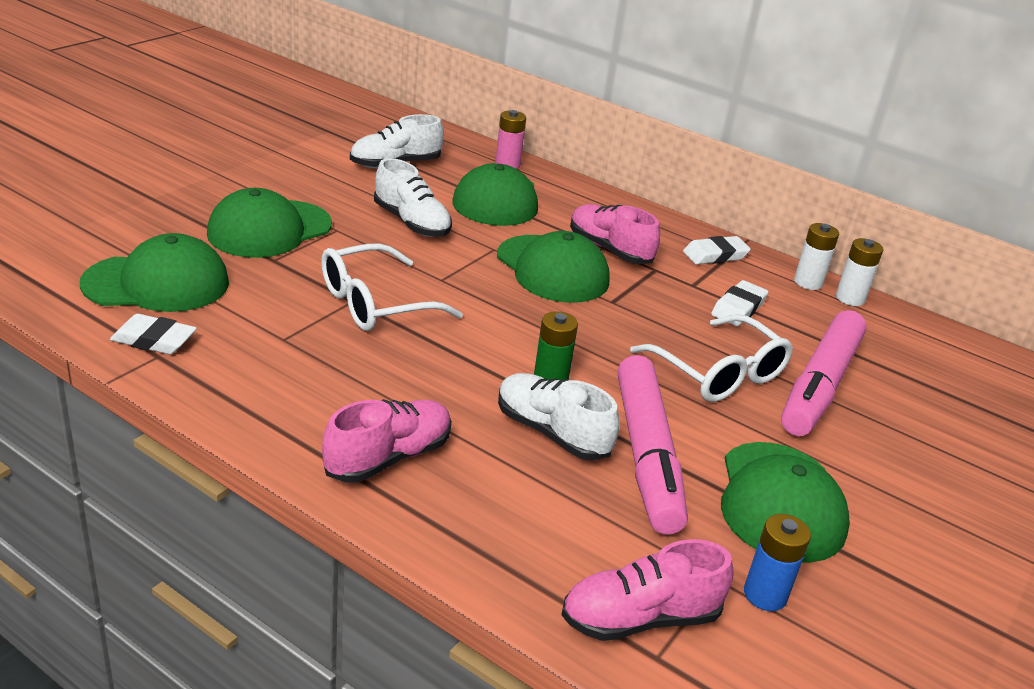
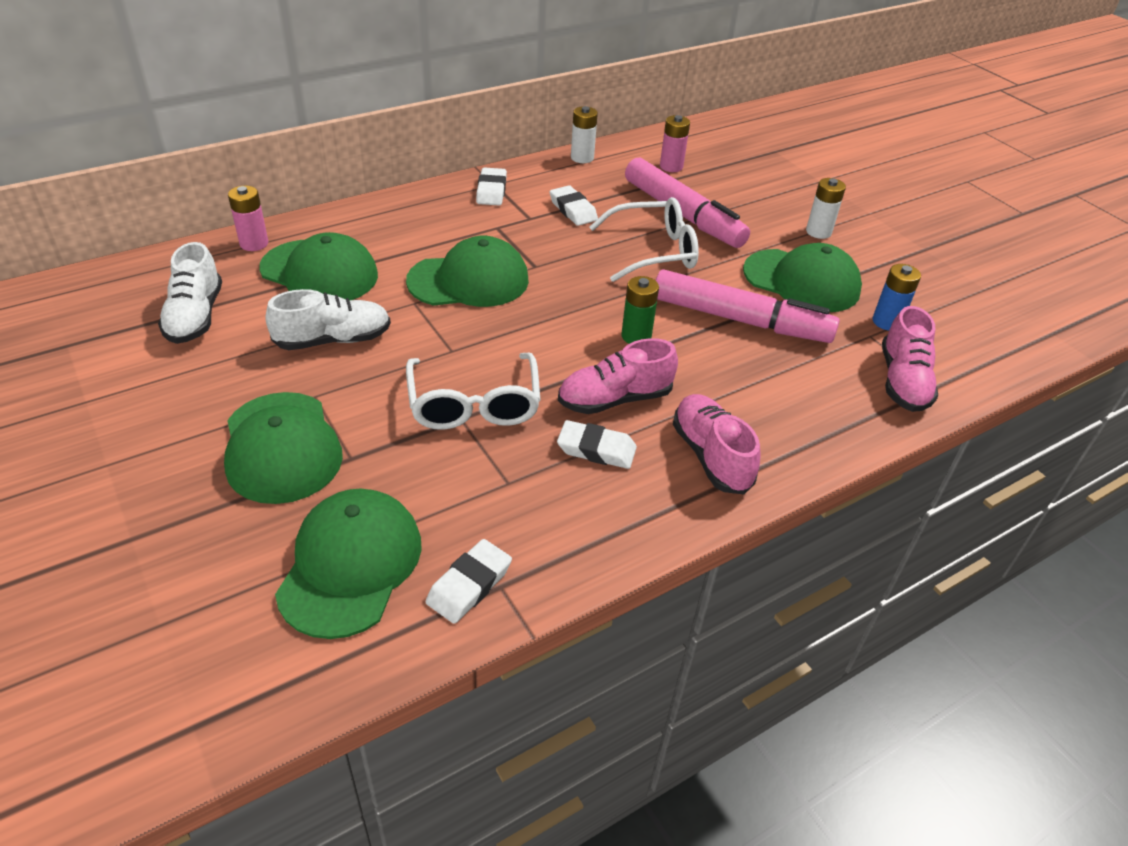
camera: 65 degrees left, 10 degrees up
(355, 381) = (596, 449): none -> white eraser
(551, 432) = (702, 357): white shoe -> none
(609, 249) = (452, 239): pink shoe -> pink shoe (614, 399)
(808, 282) = (552, 166): white battery -> white battery (818, 232)
(916, 363) = (671, 167): none -> pink battery

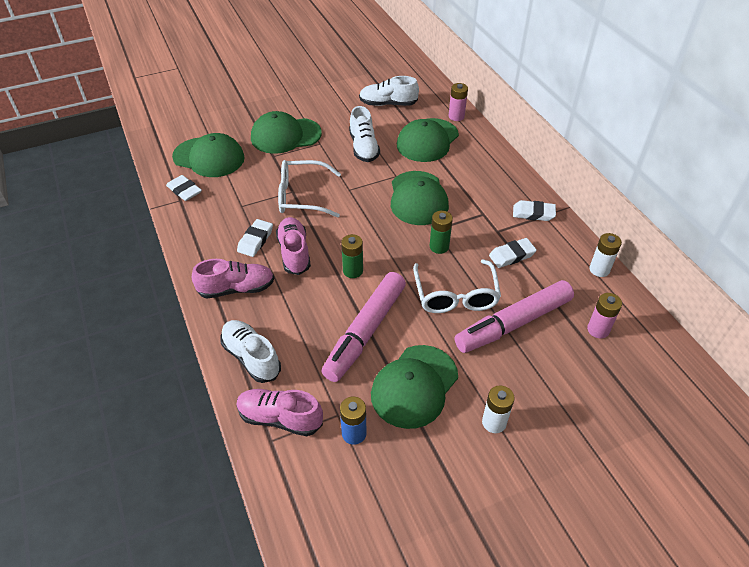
camera: 100 degrees right, 5 degrees up
(569, 263) = (439, 247): none -> green battery
(828, 420) = (251, 357): none -> white shoe

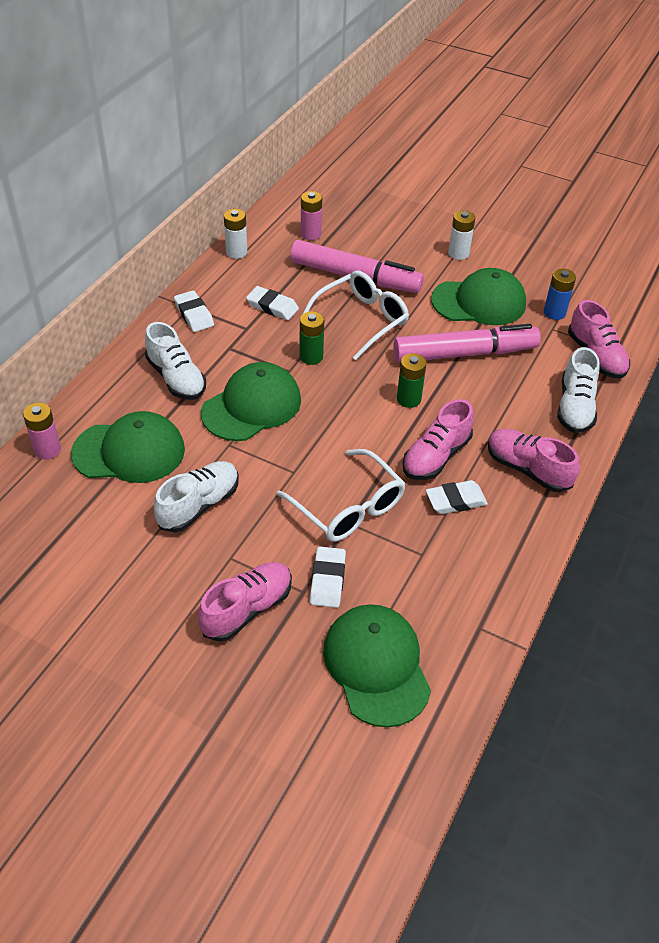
camera: 130 degrees left, 0 degrees up
(184, 190) = (461, 637): white eraser -> white eraser (327, 580)
(285, 136) = (247, 609): green cap -> pink shoe
(388, 104) = (69, 538): white shoe -> white shoe (176, 378)

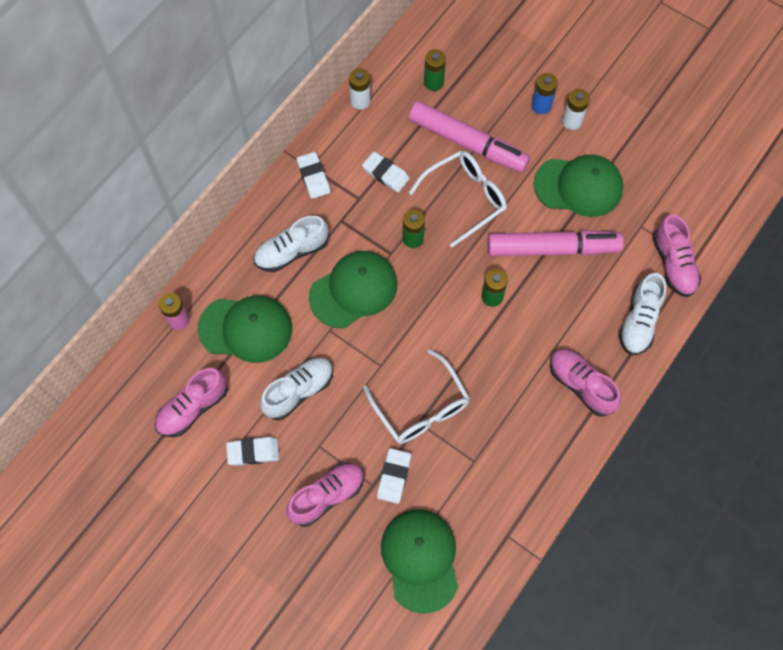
camera: 10 degrees right, 20 degrees up
(176, 378) = (291, 252): white shoe -> white shoe turned 90 degrees clockwise
(311, 234) = (433, 82): pink battery -> green battery
(436, 457) = (504, 363): pink shoe -> pink shoe (193, 408)
(455, 500) = (512, 411): white eraser -> white eraser (253, 452)
(554, 313) = (647, 206): blue battery -> blue battery (541, 106)

